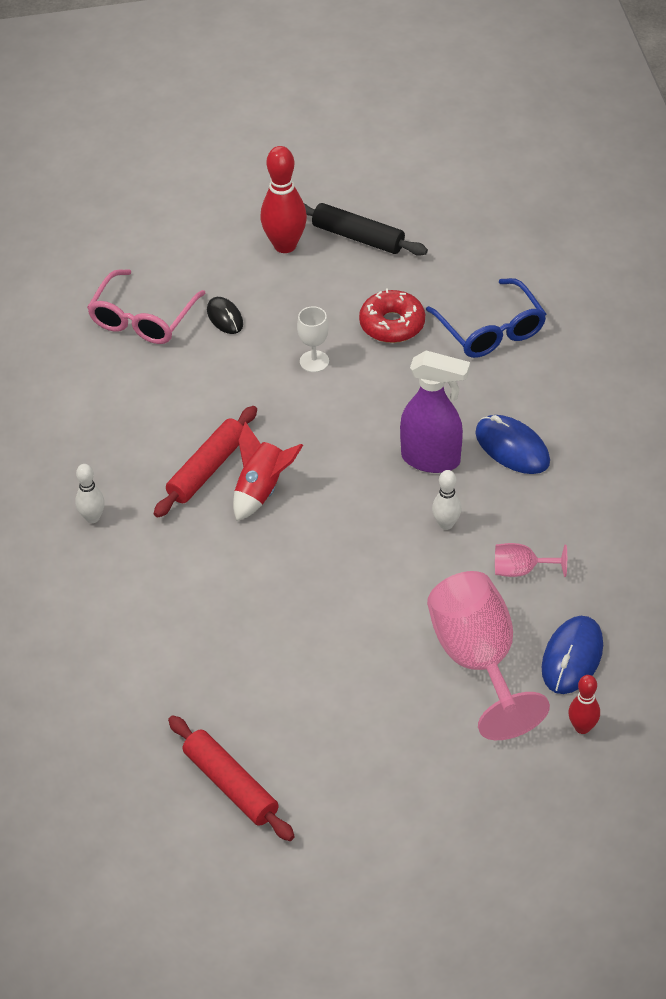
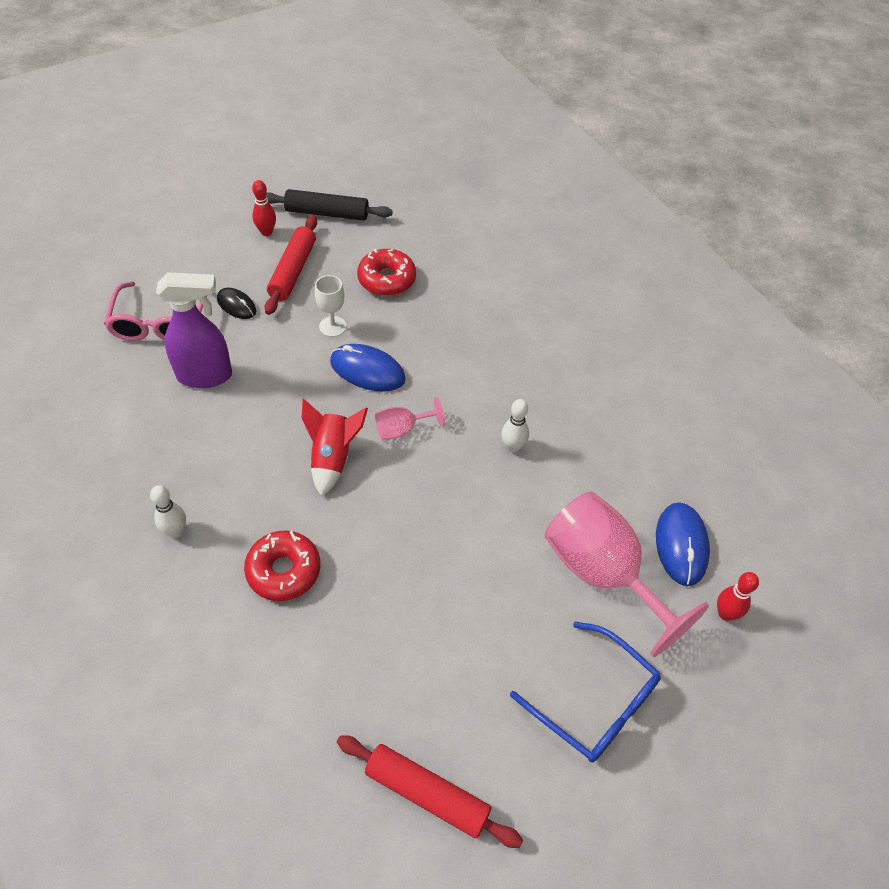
camera: 25 degrees left, 5 degrees up
(177, 577) = (284, 571): none -> red donut
(207, 469) = (272, 451): red rolling pin -> red rolling pin (293, 271)
(285, 245) = (266, 232): red bowling pin -> red bowling pin, size x0.56
(431, 459) = (473, 390): purple spray bottle -> purple spray bottle (205, 375)
(491, 331) = (472, 267): blue glasses -> blue glasses (596, 704)
(512, 448) = (536, 362): blue mouse -> blue mouse (367, 370)
(521, 570) = (597, 473): pink goblet -> pink goblet (402, 429)

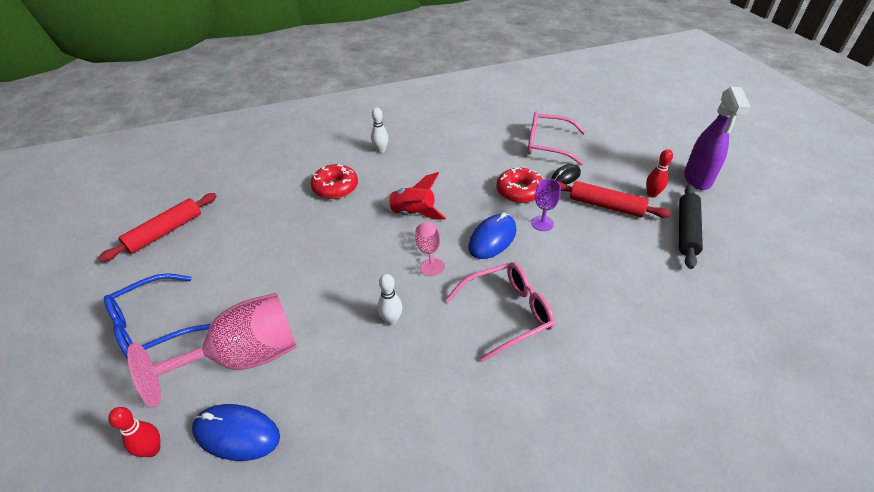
camera: 105 degrees right, 10 degrees down
(205, 375) = (498, 162): purple spray bottle -> purple spray bottle (697, 179)
(332, 326) = (542, 223): white goblet -> purple goblet
(387, 279) = (601, 261): red donut -> red donut (519, 191)
(475, 350) = (508, 312): none -> pink glasses

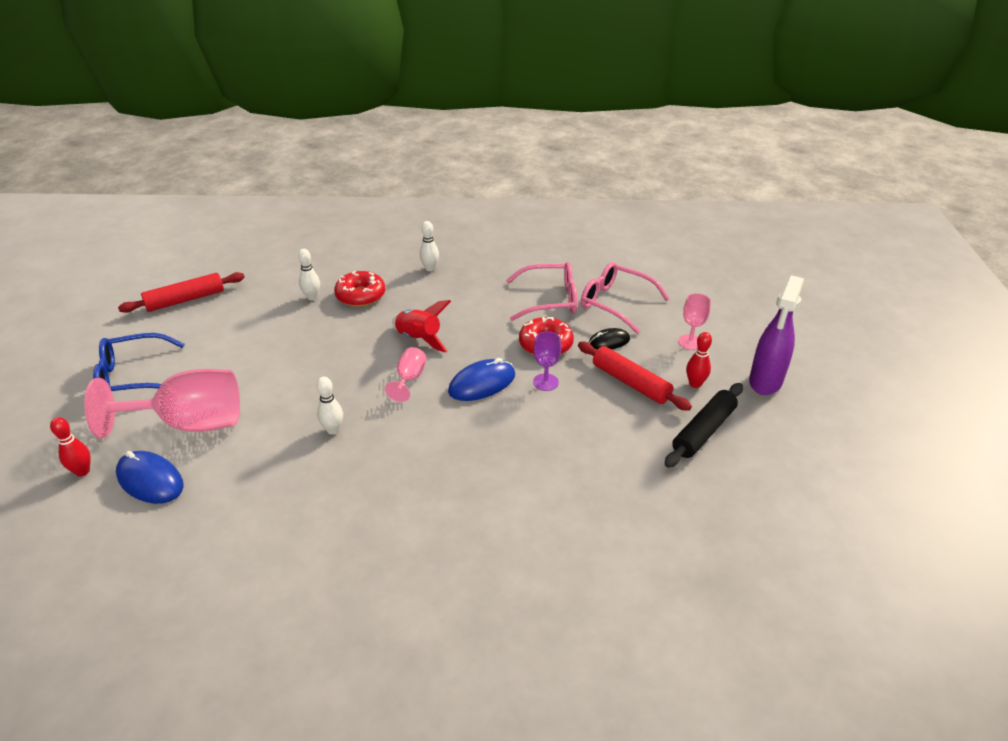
camera: 20 degrees right, 5 degrees down
(291, 200) = (312, 297): none -> white bowling pin
(508, 312) = (447, 455): pink glasses -> pink glasses (551, 300)
(623, 162) = (690, 342): none -> pink goblet

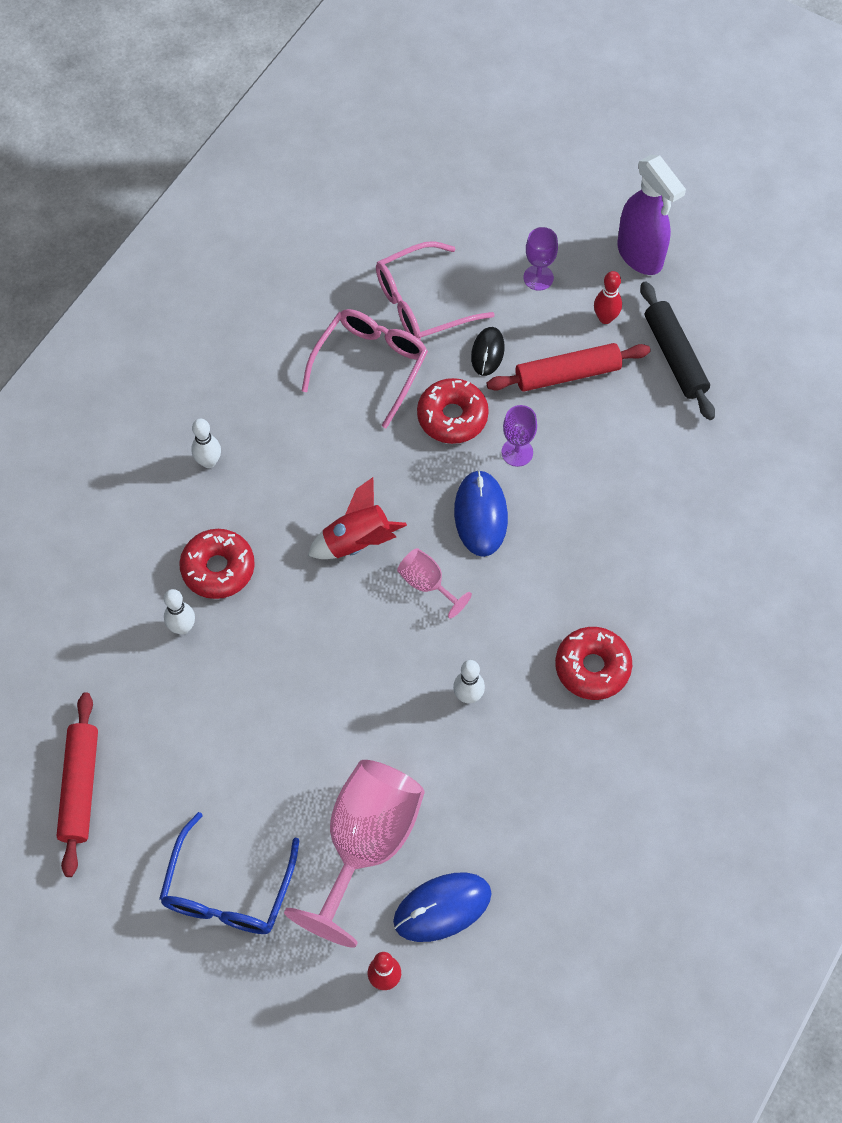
camera: 60 degrees left, 25 degrees up
(397, 487) = (592, 667): none -> red donut
(690, 342) = (538, 277): pink goblet -> purple goblet

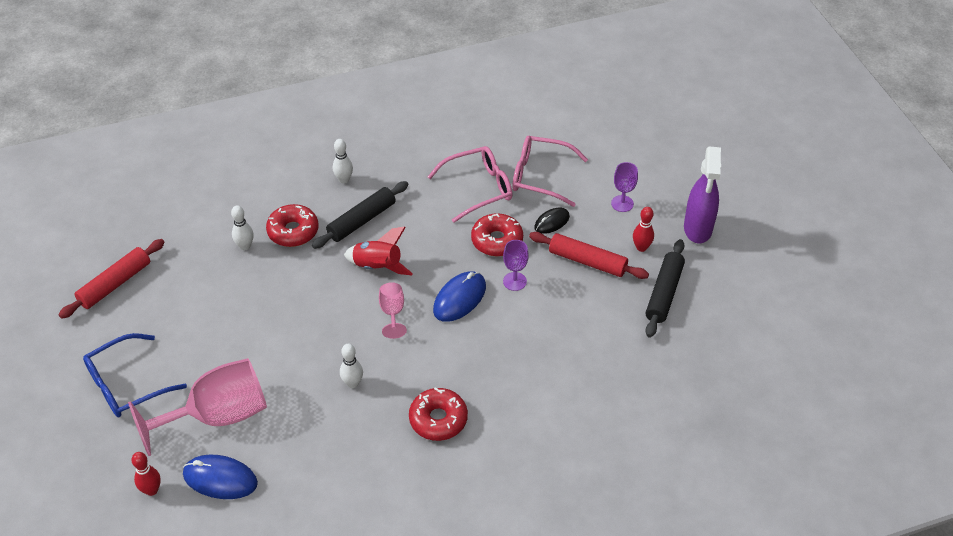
camera: 40 degrees right, 15 degrees down
(282, 498) = (361, 220): none -> black rolling pin

